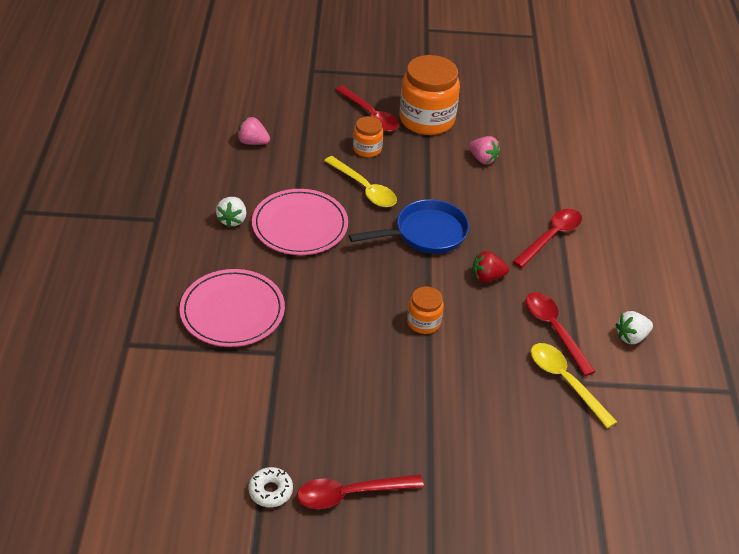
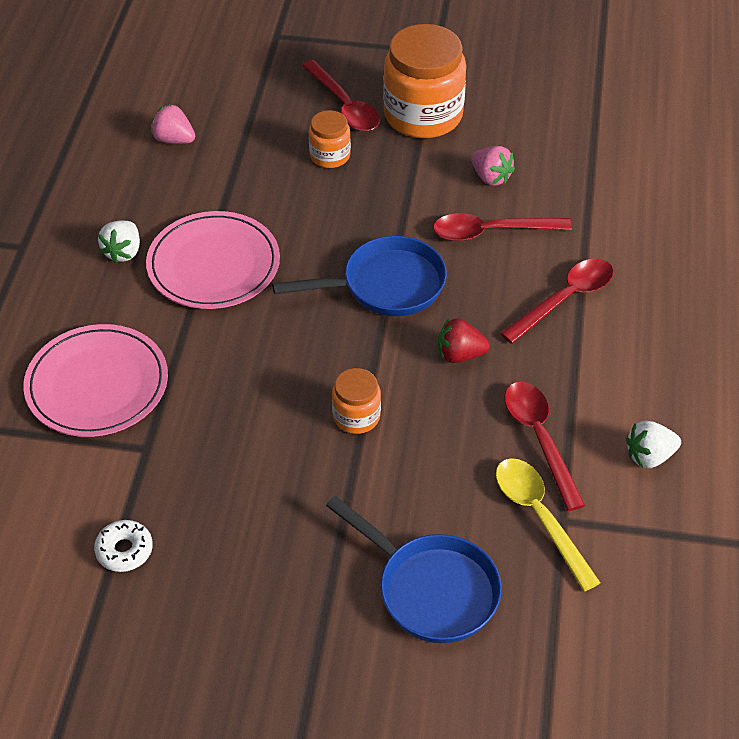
camera: 10 degrees right, 5 degrees up
(270, 491) = (97, 646): white donut -> white donut (124, 550)
(351, 494) = (204, 659): red spoon -> red spoon (491, 232)
(364, 189) = (314, 214): yellow spoon -> none
(501, 435) = (431, 589): none -> blue pan

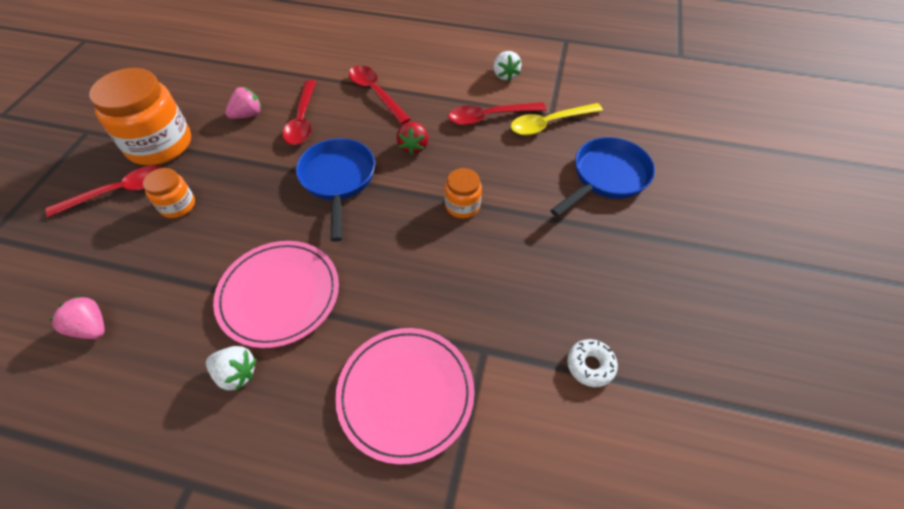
camera: 85 degrees left, 5 degrees up
(174, 139) = (91, 327): pink strawberry -> pink strawberry turned 90 degrees clockwise

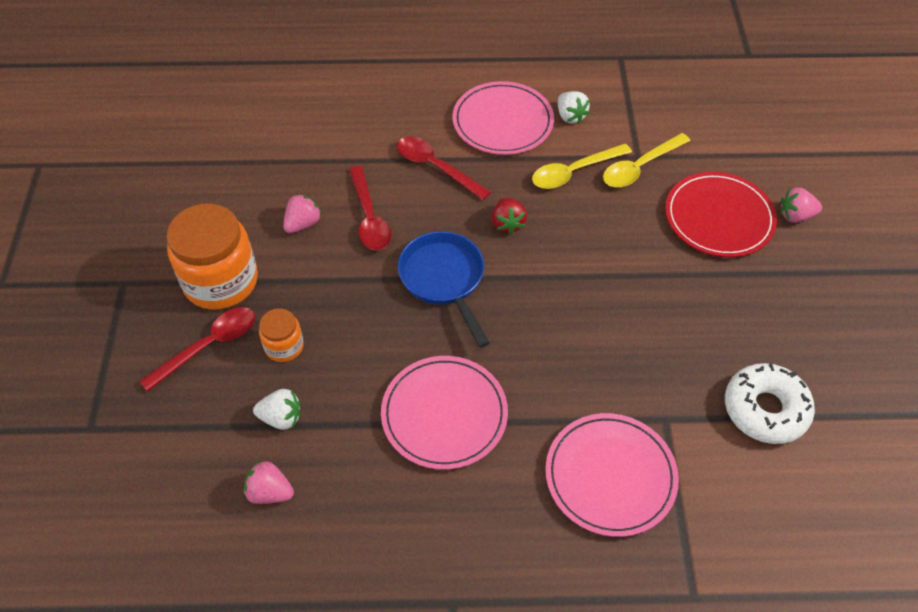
camera: 15 degrees left, 0 degrees up
(236, 374) = (442, 498): white strawberry -> white strawberry (281, 418)
(446, 70) = (502, 121): none -> pink plate
(462, 205) = (586, 280): orange jar -> none
(489, 117) = (574, 172): red spoon -> yellow spoon
(590, 365) = (765, 409): white donut -> white donut, size x1.86
(606, 177) = (719, 217): blue pan -> red plate
(681, 190) = (795, 216): none -> pink strawberry

